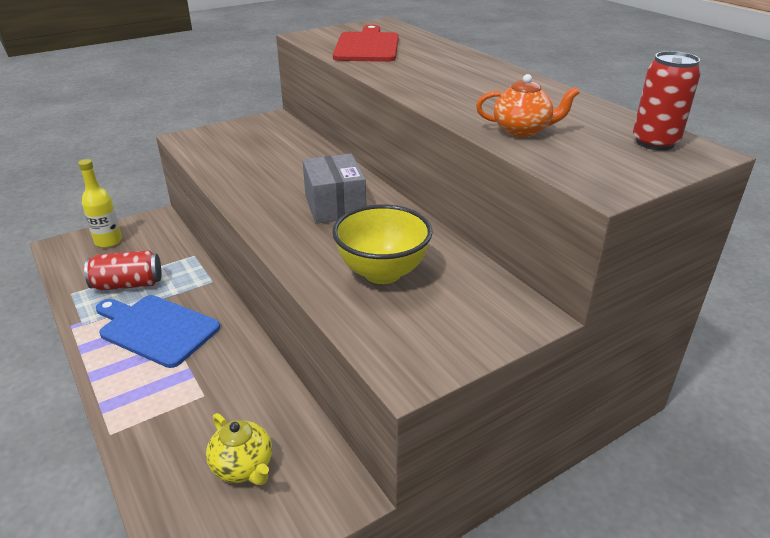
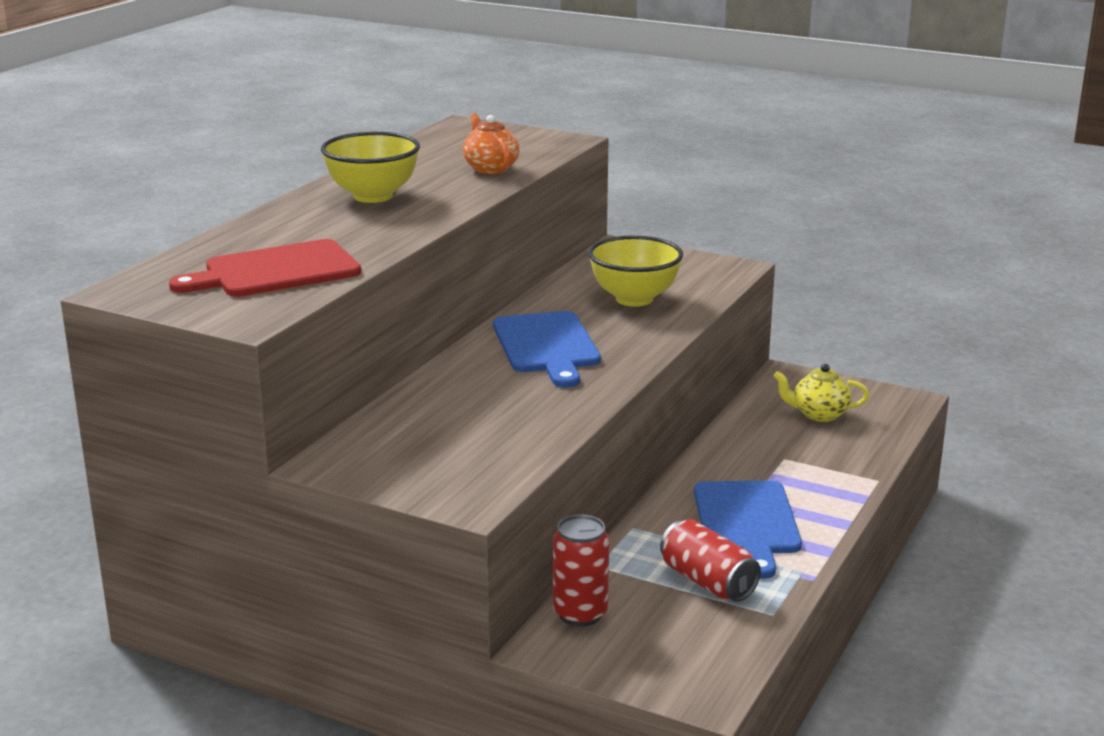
camera: 120 degrees left, 10 degrees down
(108, 241) = (646, 655): yellow bottle -> none
(243, 467) = (819, 414): yellow teapot -> yellow teapot turned 105 degrees counterclockwise
(335, 206) = (546, 346): grey box -> blue cutting board
(483, 83) = (373, 196): none -> yellow bowl
(655, 143) = (462, 135): red can -> red can (580, 614)

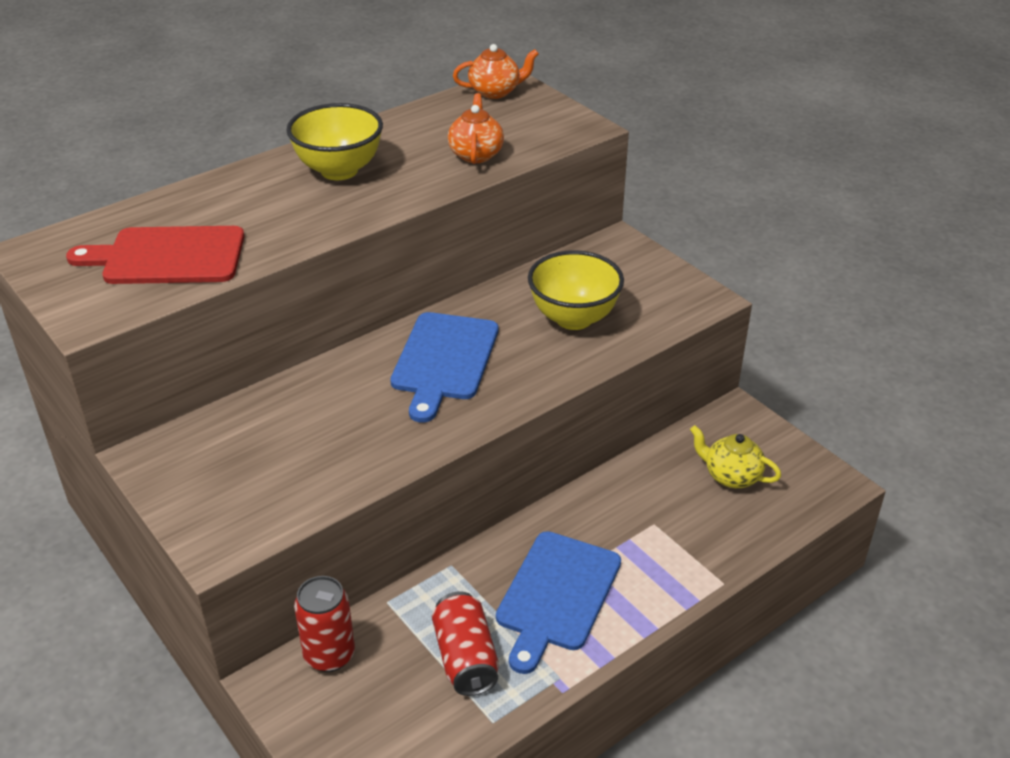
camera: 25 degrees right, 15 degrees up
(457, 131) = (495, 92): none -> orange teapot

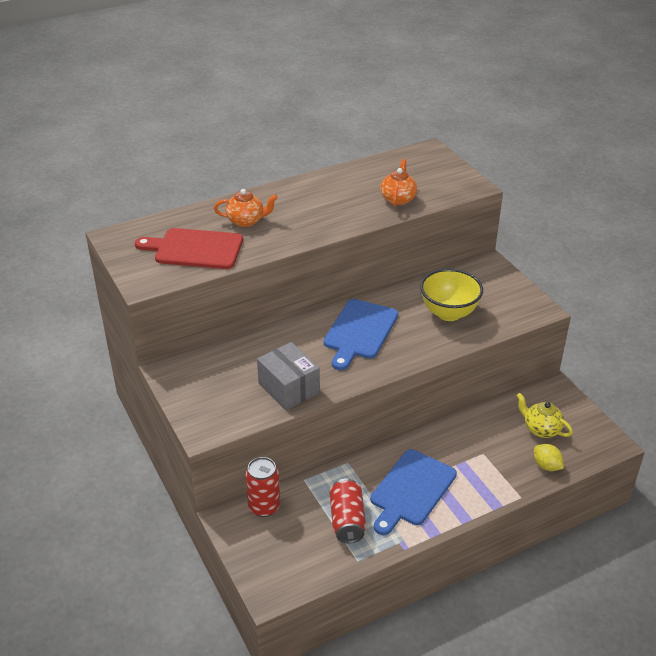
camera: 10 degrees right, 0 degrees up
(339, 170) = (308, 202): yellow bowl -> none
(347, 460) = (289, 388): none -> grey box
(495, 92) = (419, 155): orange teapot -> orange teapot (246, 221)
(751, 530) = (546, 466): none -> yellow lemon

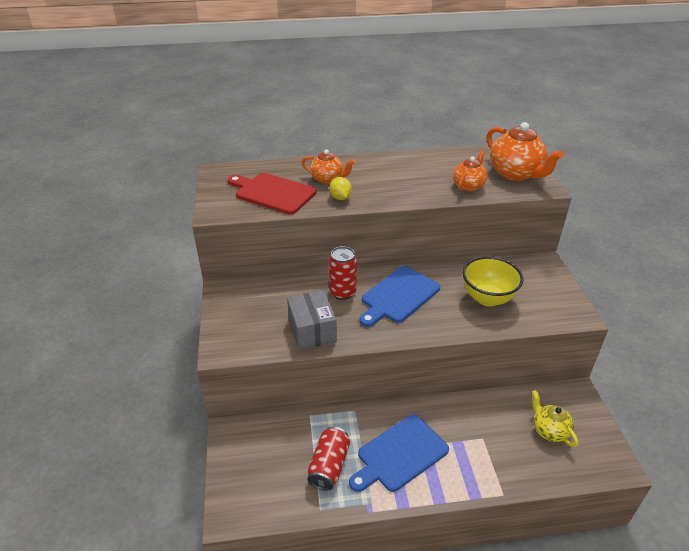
camera: 20 degrees right, 0 degrees up
(264, 507) = (264, 430): red can -> red can (342, 292)
(439, 176) = (516, 173): none -> orange teapot
(546, 466) = (541, 470): yellow lemon -> yellow lemon (340, 198)

